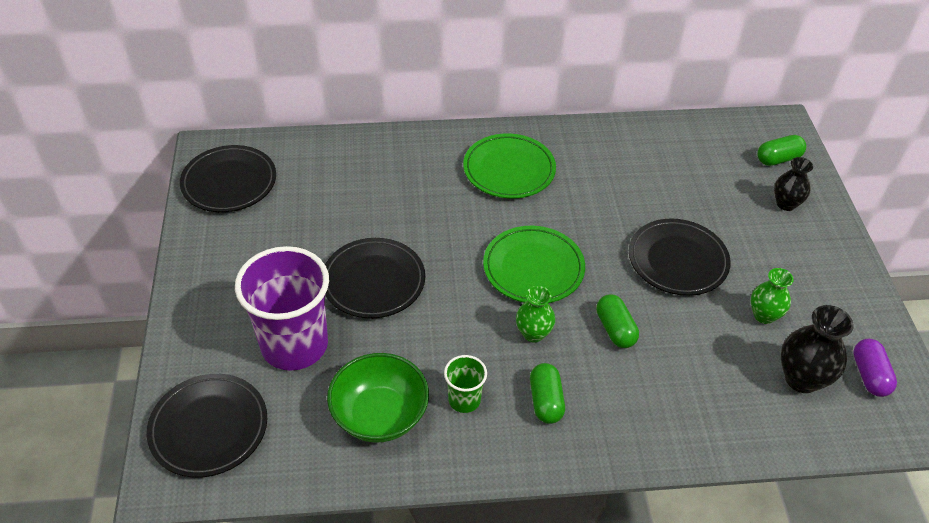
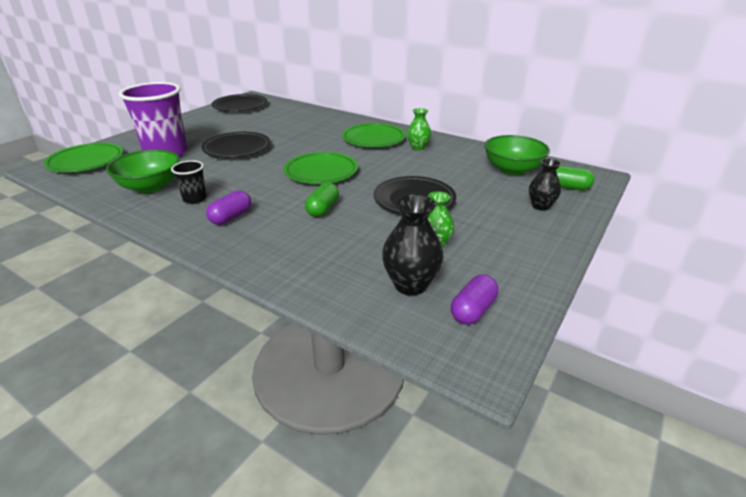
camera: 40 degrees right, 15 degrees down
(209, 428) = (86, 161): black plate -> green plate
(464, 400) = (195, 199): green cup -> black cup
(533, 333) = (275, 192): green vase -> green vase (418, 147)
(545, 401) = (231, 217): green capsule -> purple capsule
(706, 154) = (512, 169): none -> green bowl

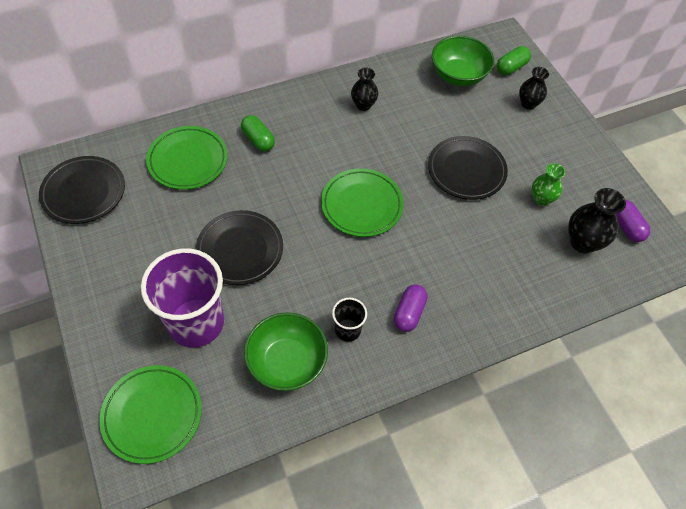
camera: 60 degrees left, 25 degrees up
(231, 217) = (409, 313): purple capsule -> purple capsule turned 45 degrees clockwise
(323, 209) = (440, 239): green capsule -> green capsule (258, 140)
(373, 139) = (313, 125): green plate -> green plate (188, 160)
(418, 147) = (363, 105): green vase -> black vase

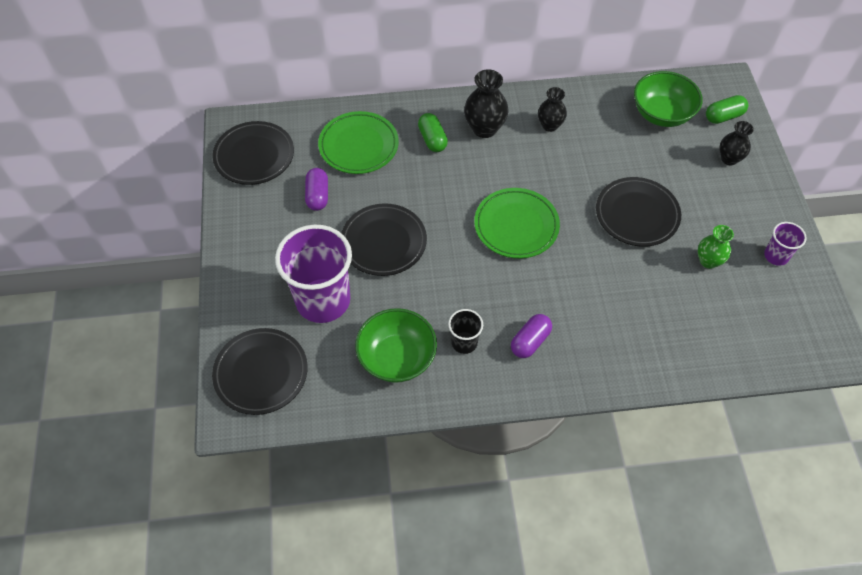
camera: 20 degrees right, 0 degrees up
(152, 415) = (261, 373): green plate -> black plate
(582, 242) = (738, 315): black vase -> black vase (484, 129)
(595, 181) = (776, 256): none -> purple cup
(626, 227) = (793, 310): purple capsule -> purple capsule (317, 195)

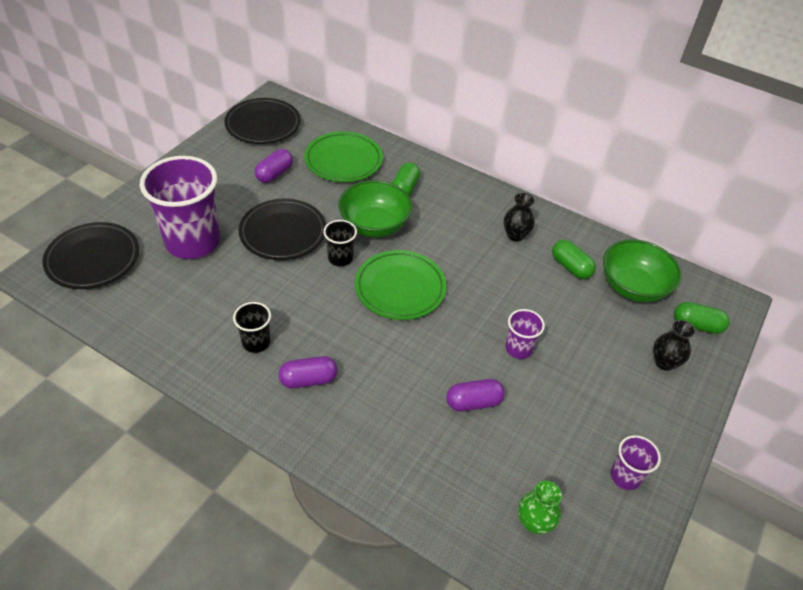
camera: 35 degrees right, 10 degrees down
(397, 358) = (194, 316): green bowl -> green bowl (374, 225)
(449, 232) = (340, 258): none -> black cup
(484, 129) = (456, 205): black vase -> none
(609, 126) = (570, 267): none -> green capsule
(637, 214) = (518, 348): black plate -> purple cup
(647, 275) = (473, 402): none -> purple capsule
(708, 261) = (547, 432): green vase -> green vase (534, 522)

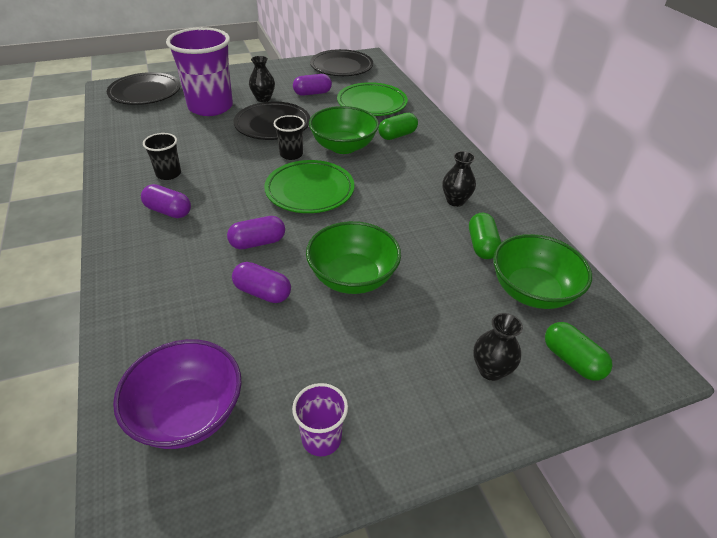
camera: 40 degrees right, 5 degrees down
(234, 204) = (263, 99): none -> black vase
(419, 362) = (258, 242): none -> purple capsule
(518, 348) = (352, 277): purple cup -> green bowl
(534, 522) = (188, 413): green vase -> purple bowl

